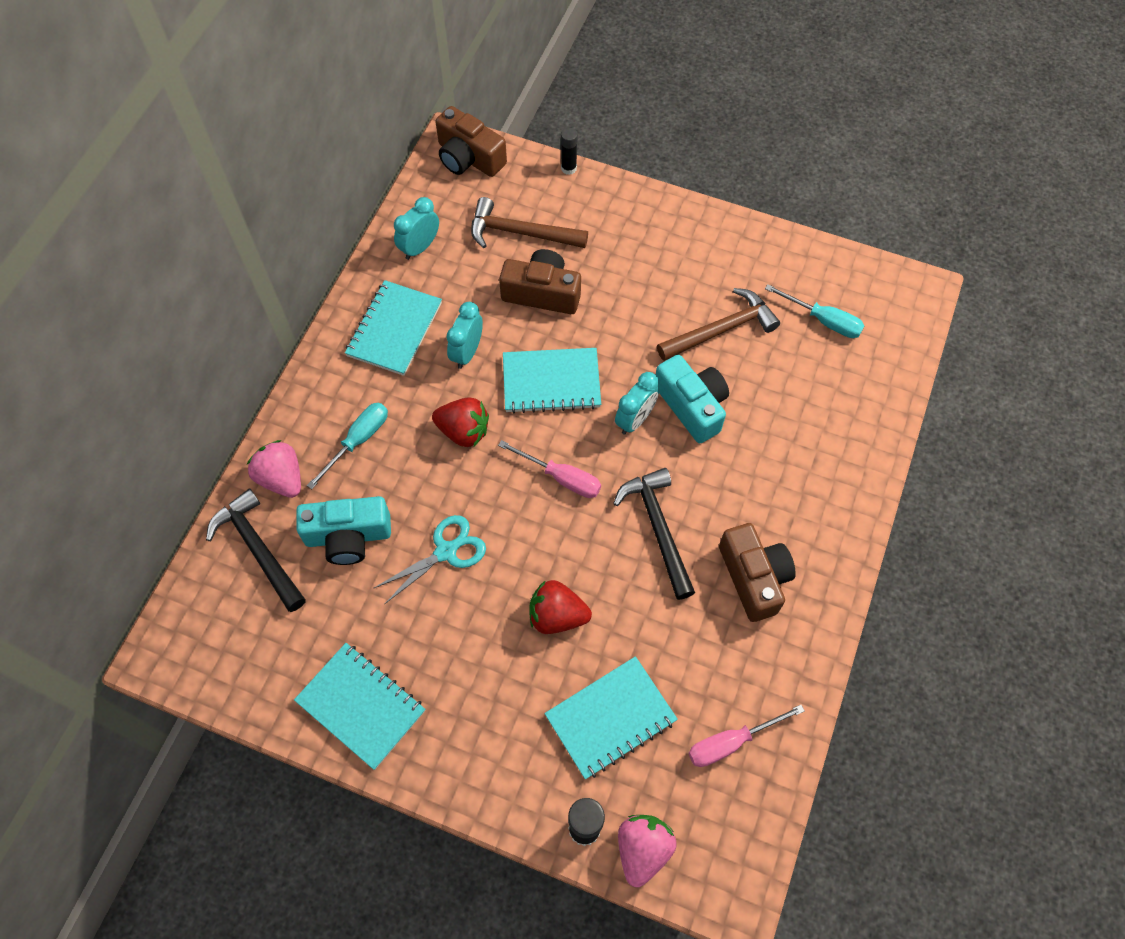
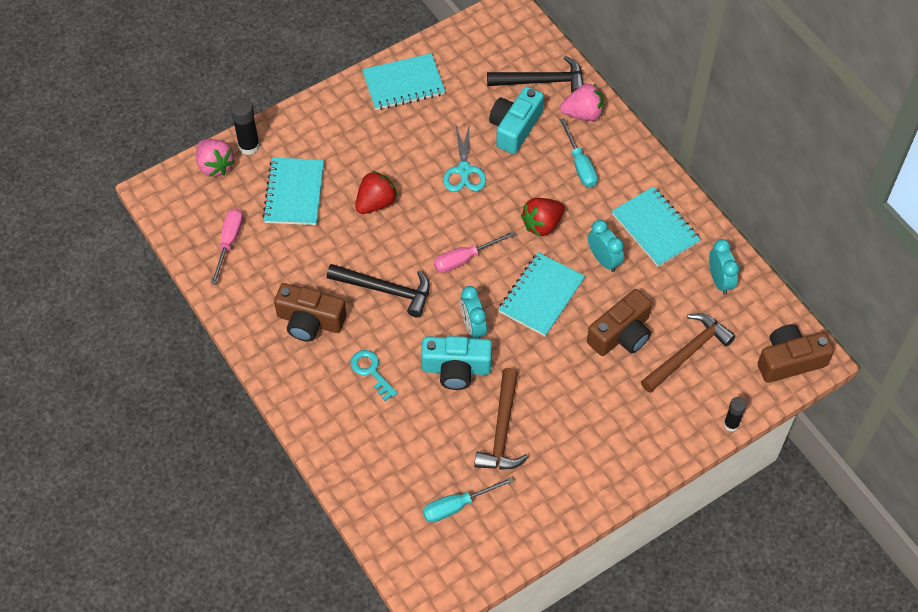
camera: 125 degrees right, 5 degrees down
(759, 479) = (371, 371): none -> turquoise key

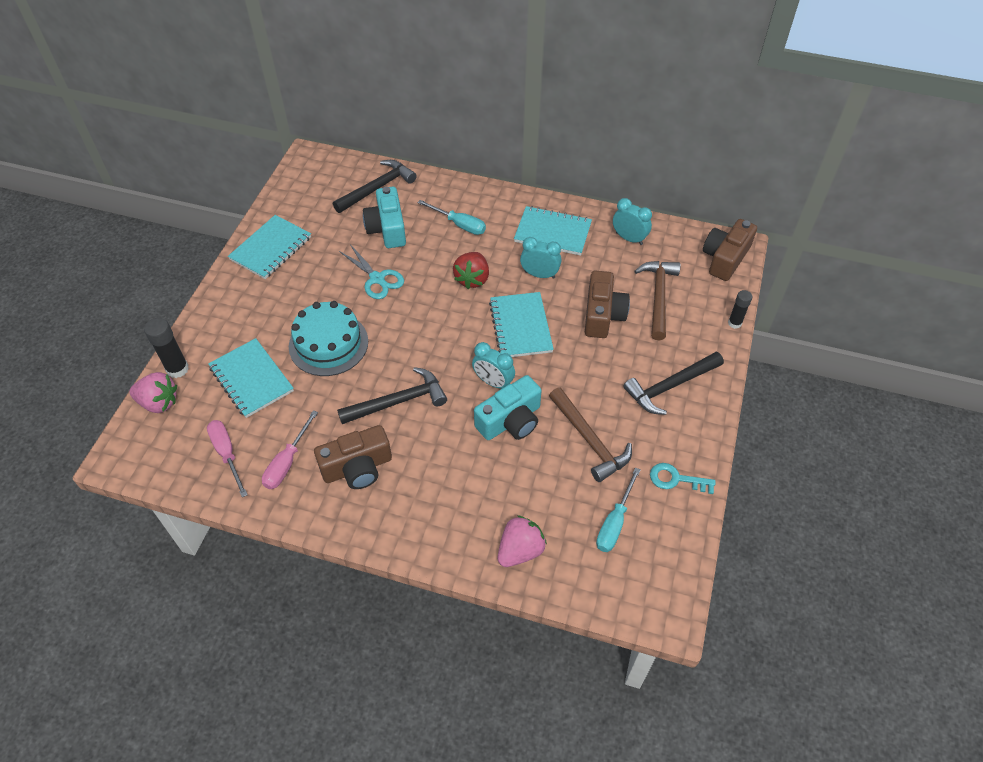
camera: 40 degrees left, 5 degrees down
(371, 371) = (446, 470): turquoise key -> turquoise key (676, 479)
(376, 203) = (328, 344): red strawberry -> turquoise cake
(464, 259) = (438, 338): pink screwdriver -> pink screwdriver (287, 462)
(583, 114) = (428, 191): pink strawberry -> pink strawberry (520, 550)
(613, 436) = (670, 386): none -> black hammer

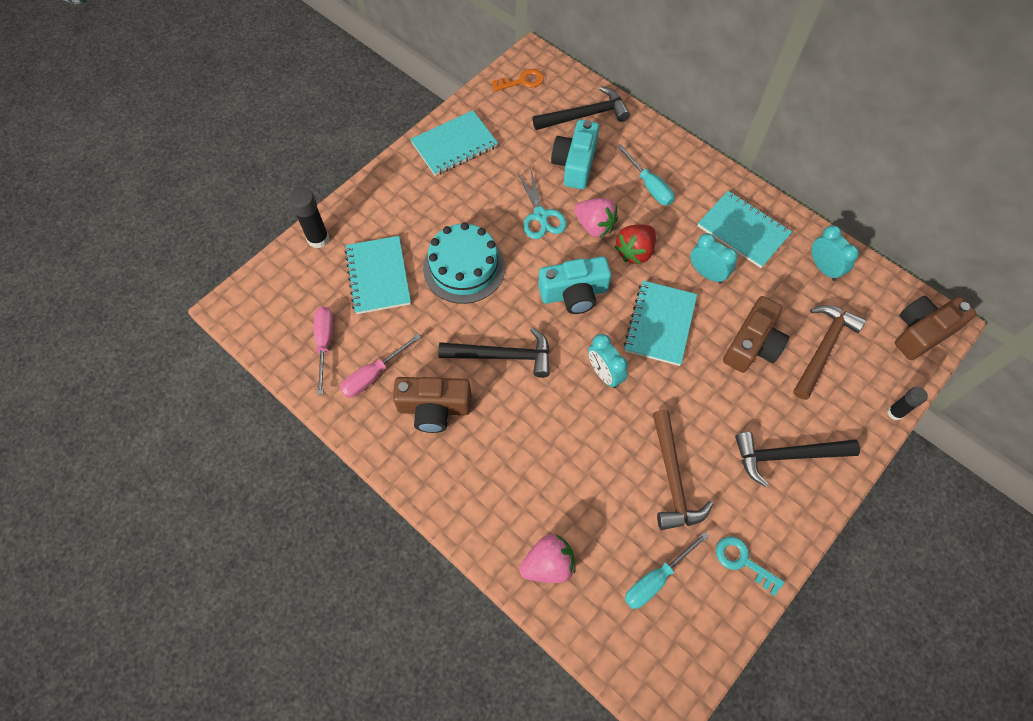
camera: 25 degrees right, 10 degrees up
(159, 402) = (288, 266): pink strawberry -> pink strawberry (594, 226)
(308, 179) = (522, 81): none -> orange key
(510, 421) = (602, 423): turquoise camera -> turquoise camera (574, 293)

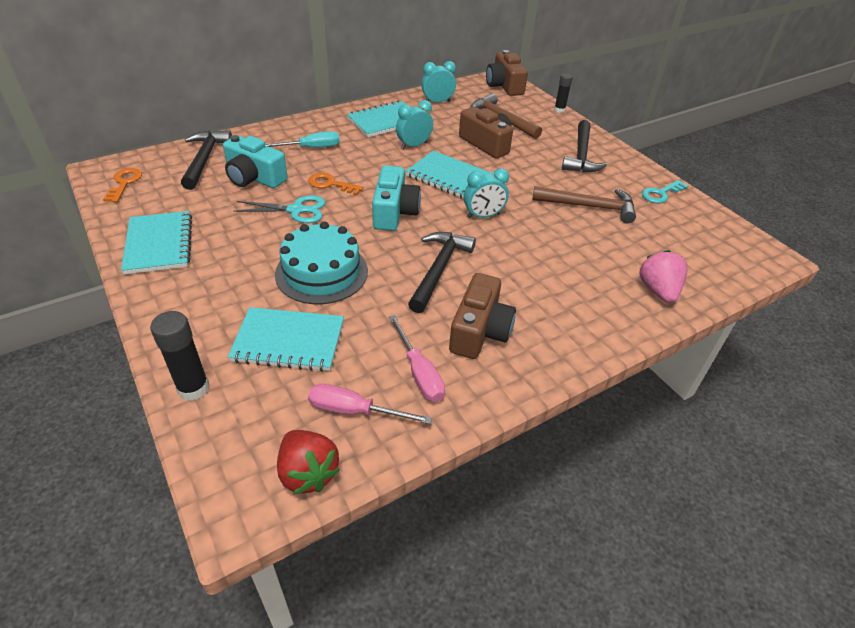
camera: 75 degrees left, 20 degrees down
(594, 226) = (331, 184): pink strawberry -> orange key
(635, 252) = (372, 171): red strawberry -> red strawberry (308, 473)
(656, 579) = (673, 236): turquoise screwdriver -> none

